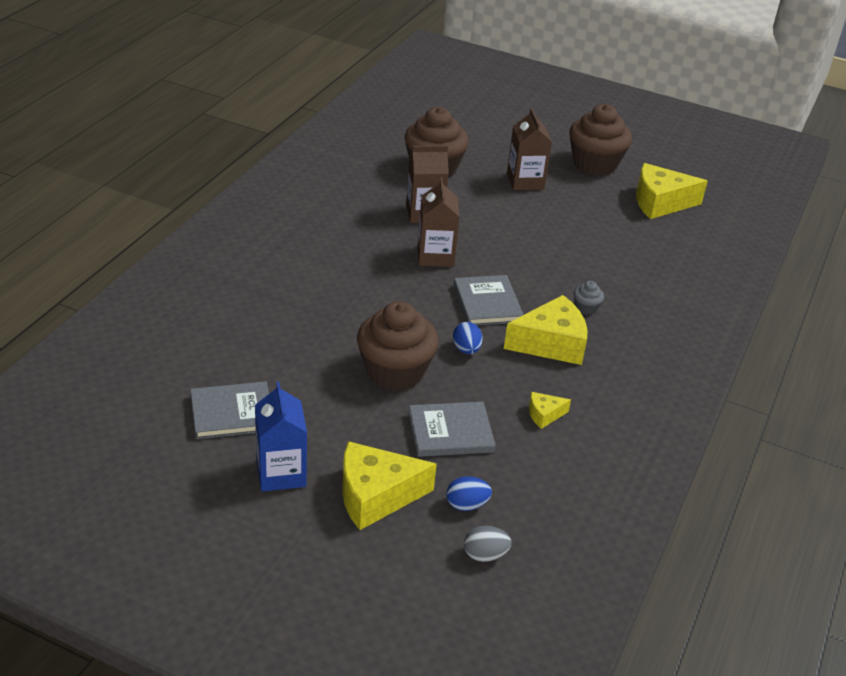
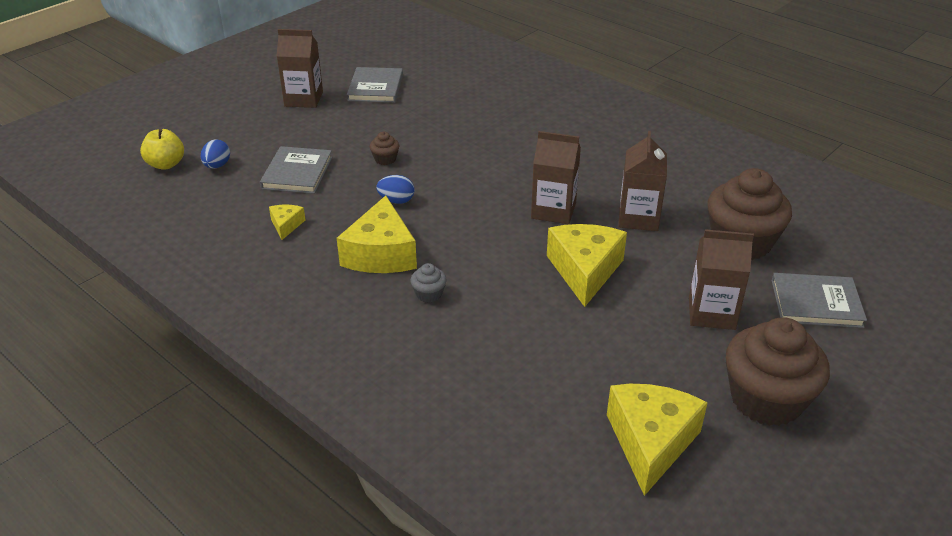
camera: 110 degrees right, 0 degrees up
(281, 473) = (303, 99): blue carton -> brown carton
(376, 496) = (255, 131): yellow cheese -> yellow cheese (584, 271)
(395, 372) = (385, 159): brown cupcake -> brown cupcake, size x0.42
(485, 555) = (166, 164): grey egg -> yellow apple
(487, 303) = (462, 227): grey book -> grey book (816, 303)

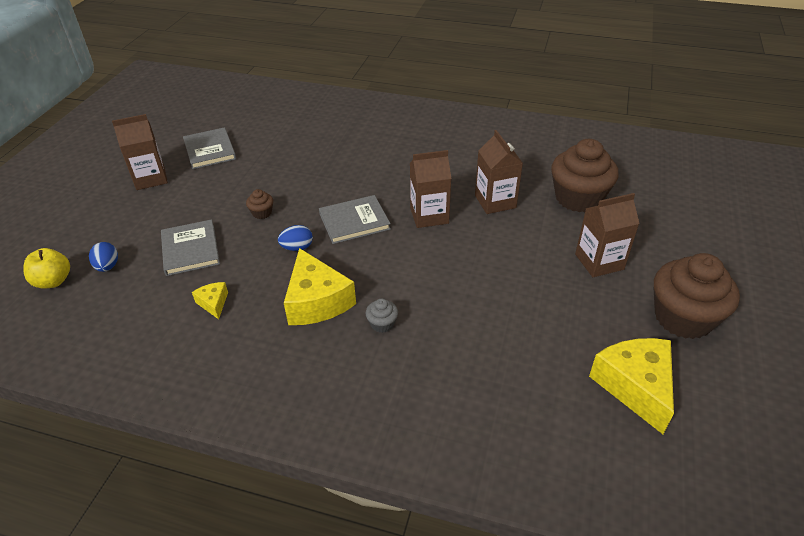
camera: 25 degrees left, 5 degrees up
(584, 271) = (487, 259): yellow cheese -> none
(816, 303) = (659, 229): grey book -> grey book (354, 221)

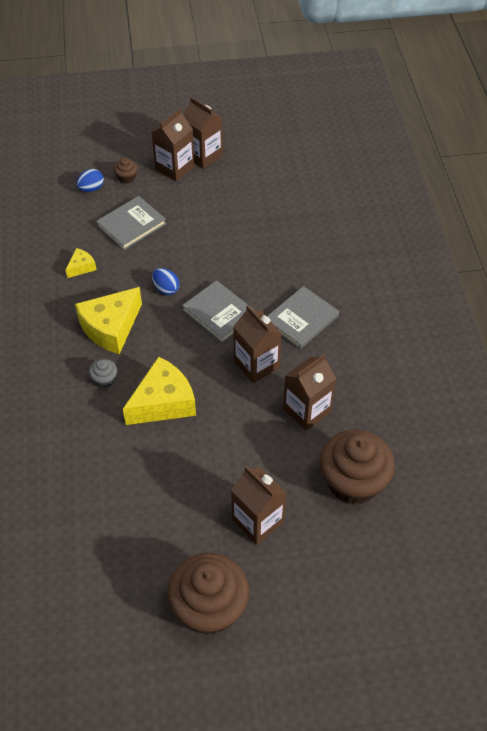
camera: 65 degrees right, 10 degrees up
(53, 281) = (64, 169): yellow apple -> none
(146, 200) = (175, 168): none -> brown carton
(210, 150) = (263, 171): grey book -> grey book (301, 319)
(262, 213) = (197, 246): brown cupcake -> brown cupcake (126, 178)
(635, 386) = (107, 579): yellow cheese -> yellow cheese (163, 402)

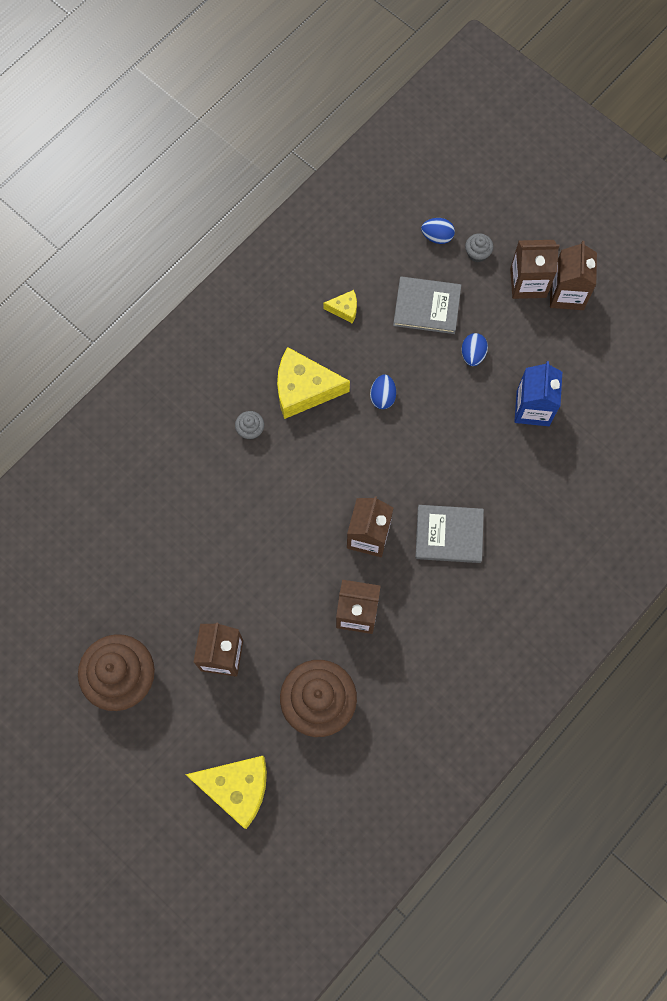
camera: 50 degrees right, 20 degrees up
(126, 178) = (477, 253): brown cupcake -> grey cupcake
(163, 402) = (268, 494): yellow cheese -> yellow cheese (237, 788)
(190, 224) = (472, 354): none -> blue egg
(219, 313) = (395, 461): grey book -> none
(260, 220) = (533, 408): none -> blue carton

